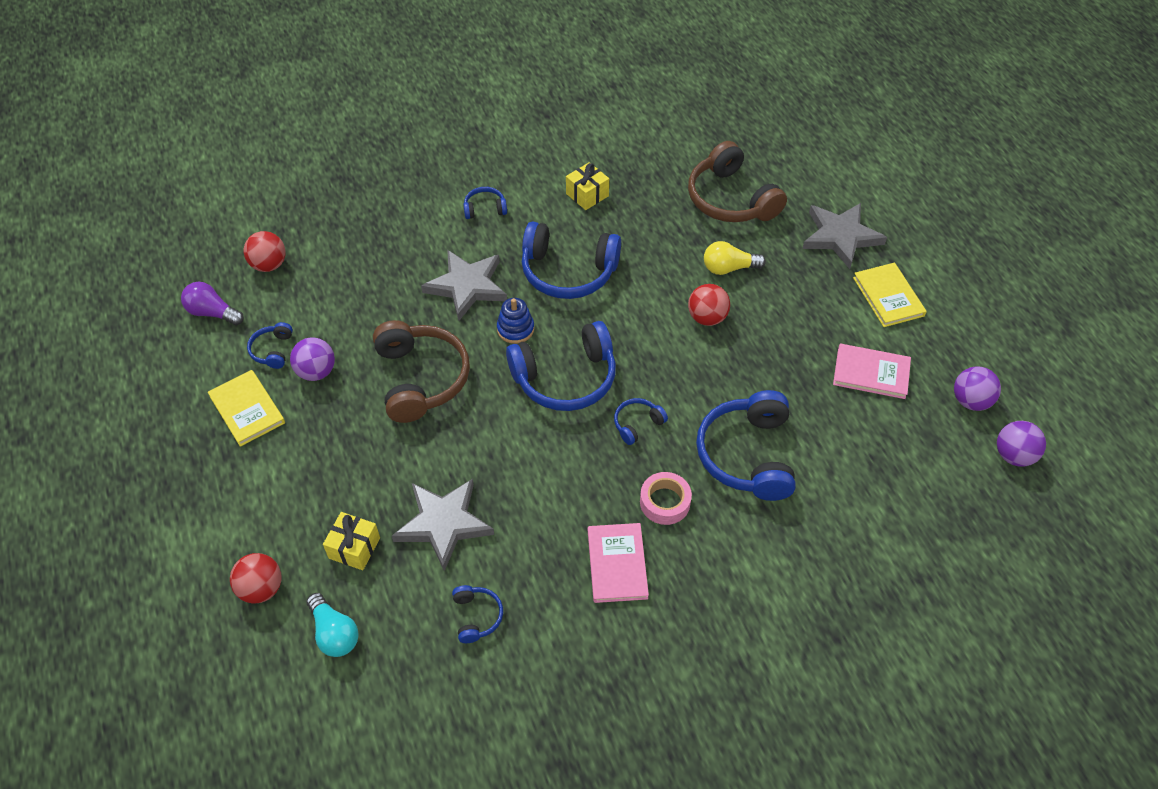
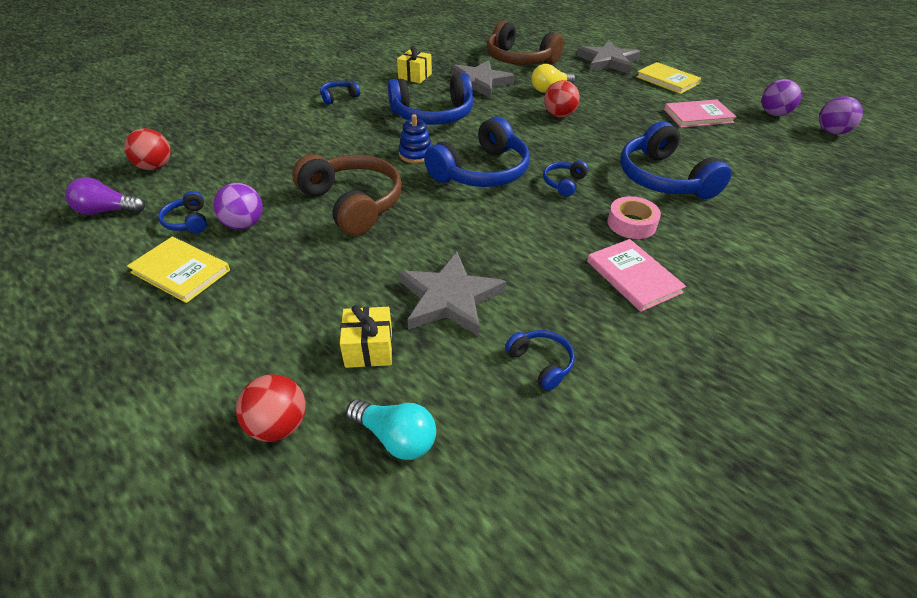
camera: 25 degrees left, 10 degrees down
(467, 286) = (355, 140): grey star -> grey star (479, 83)

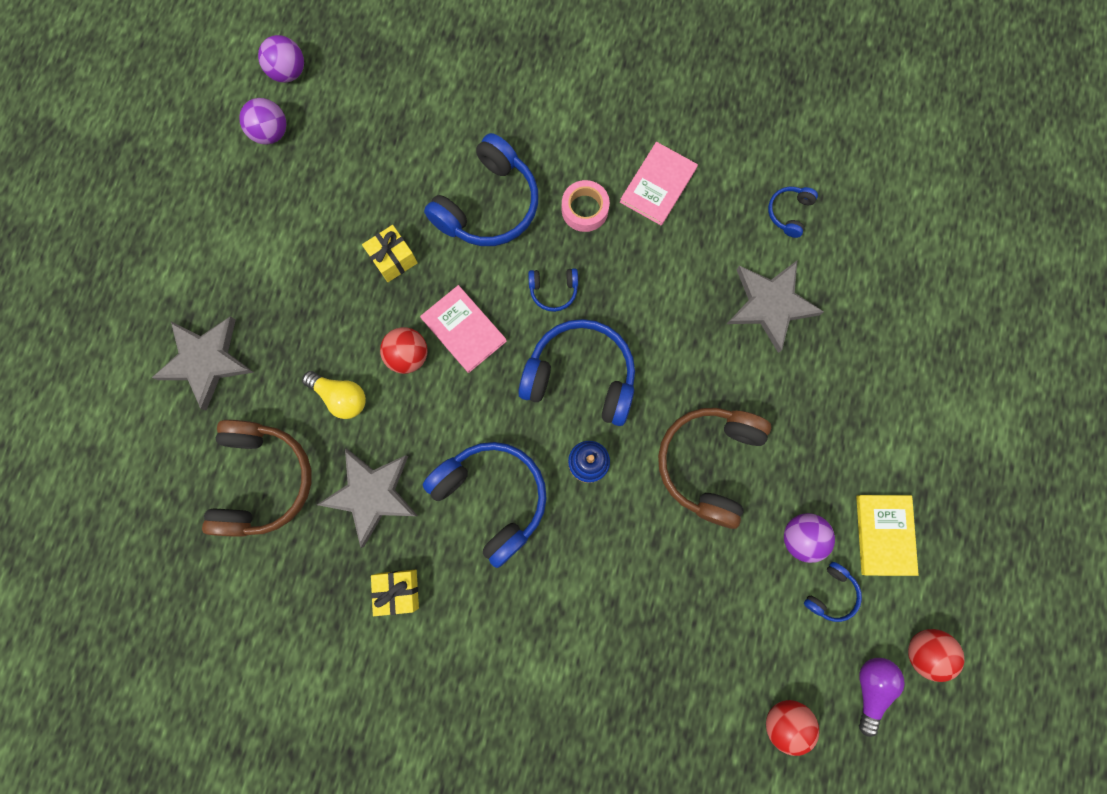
camera: 120 degrees left, 35 degrees up
(107, 211) = (870, 688): purple light bulb -> purple light bulb turned 135 degrees counterclockwise
(278, 425) = (944, 341): red ball -> red ball (923, 650)
(339, 97) = (516, 646): blue headphones -> none
(369, 348) = (853, 329): yellow gift -> yellow gift (393, 259)
(396, 437) = (903, 268): turquoise light bulb -> none
(667, 80) = (232, 268): yellow book -> none
(698, 116) = (323, 208): pink book -> pink book (464, 330)

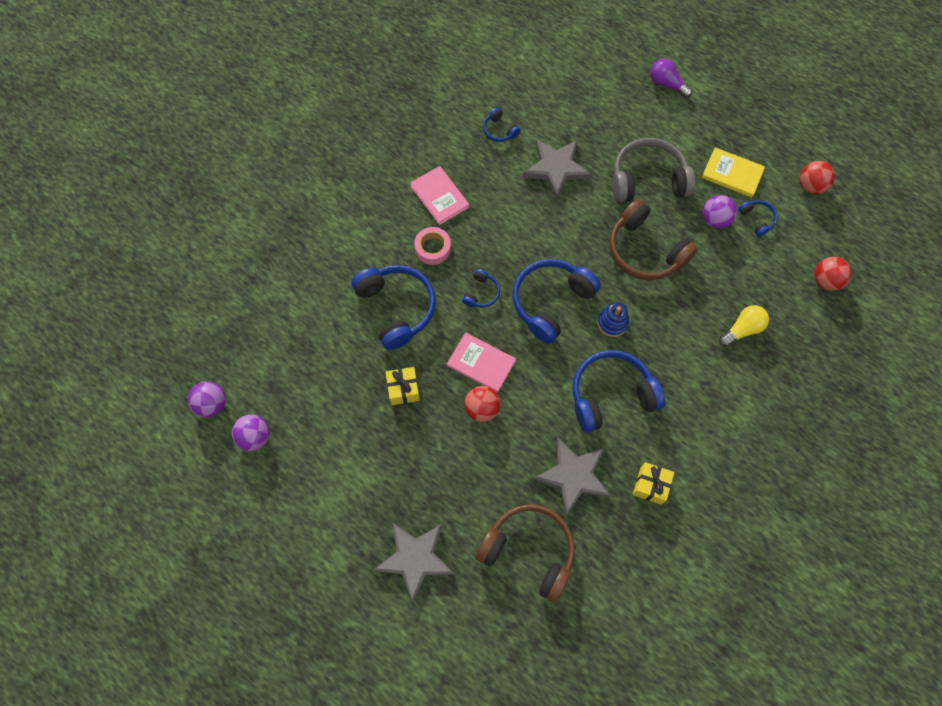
camera: 65 degrees left, 10 degrees down
(341, 397) = (491, 469): yellow light bulb -> yellow light bulb (742, 329)
(464, 330) = (481, 363): pink book -> pink book turned 45 degrees clockwise
(815, 426) = (647, 180): none -> grey headphones
(870, 688) = (822, 224): purple light bulb -> purple light bulb (666, 84)

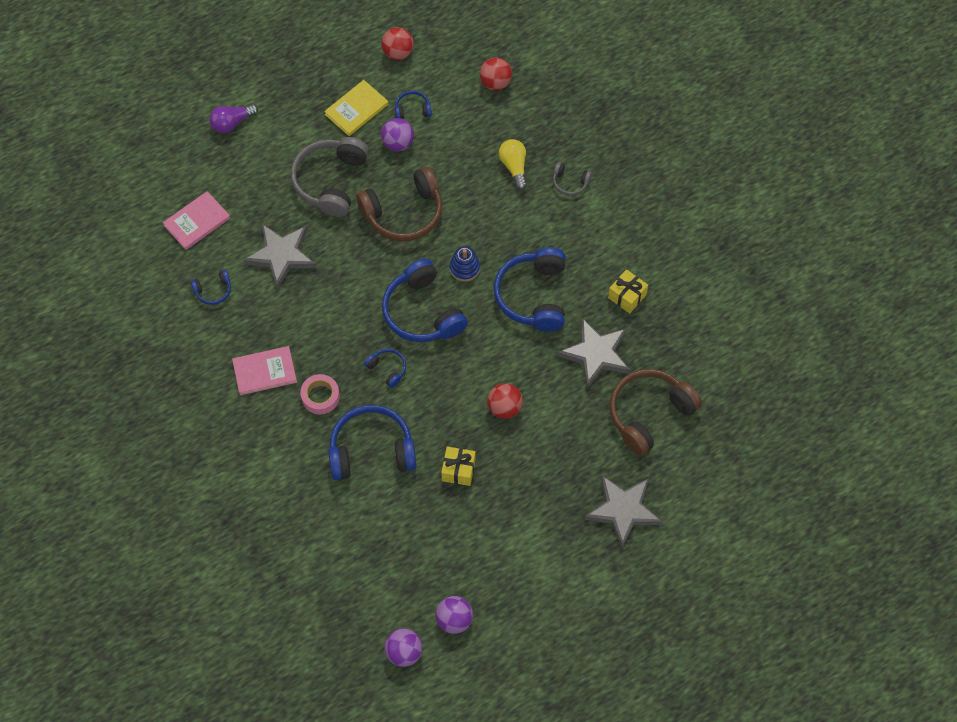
camera: 70 degrees left, 5 degrees down
(481, 363) = (459, 393): pink book -> pink book (197, 222)
(751, 387) = (570, 183): none -> grey headphones

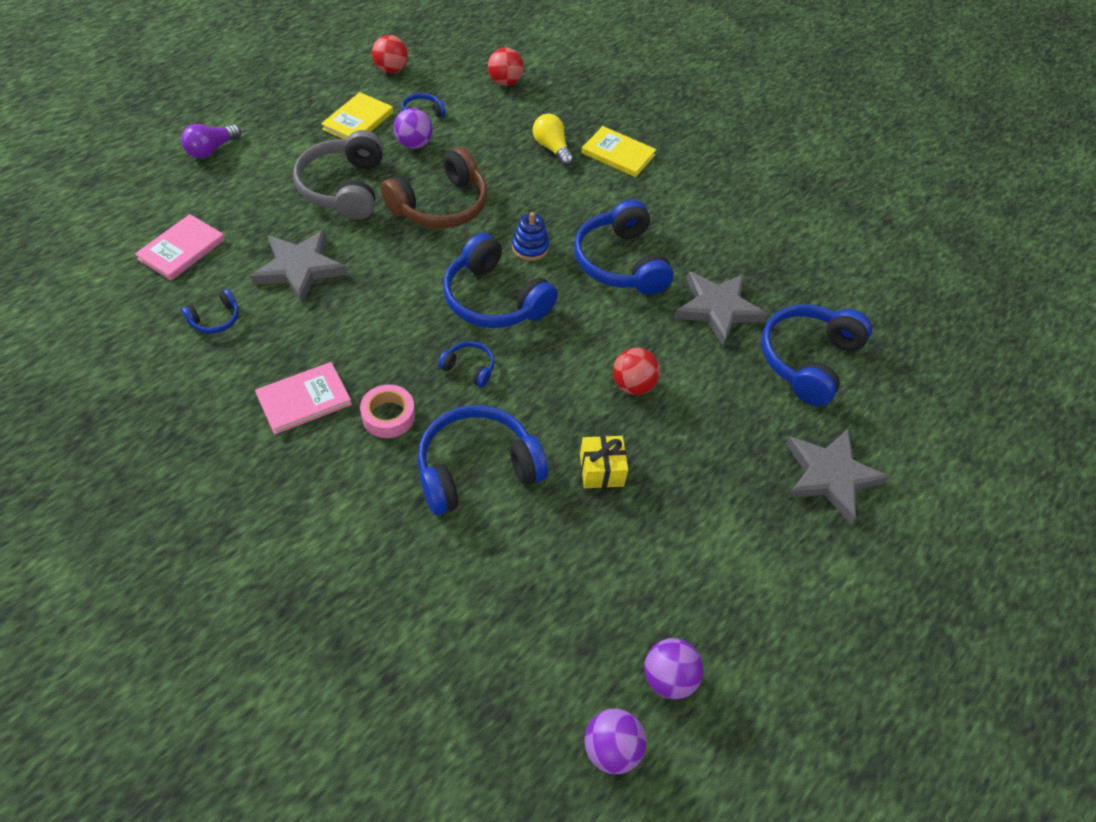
camera: 20 degrees left, 10 degrees down
(570, 183) = (618, 154): grey headphones -> yellow book
(627, 296) = (726, 246): yellow gift -> none
(649, 414) = (807, 360): brown headphones -> blue headphones

